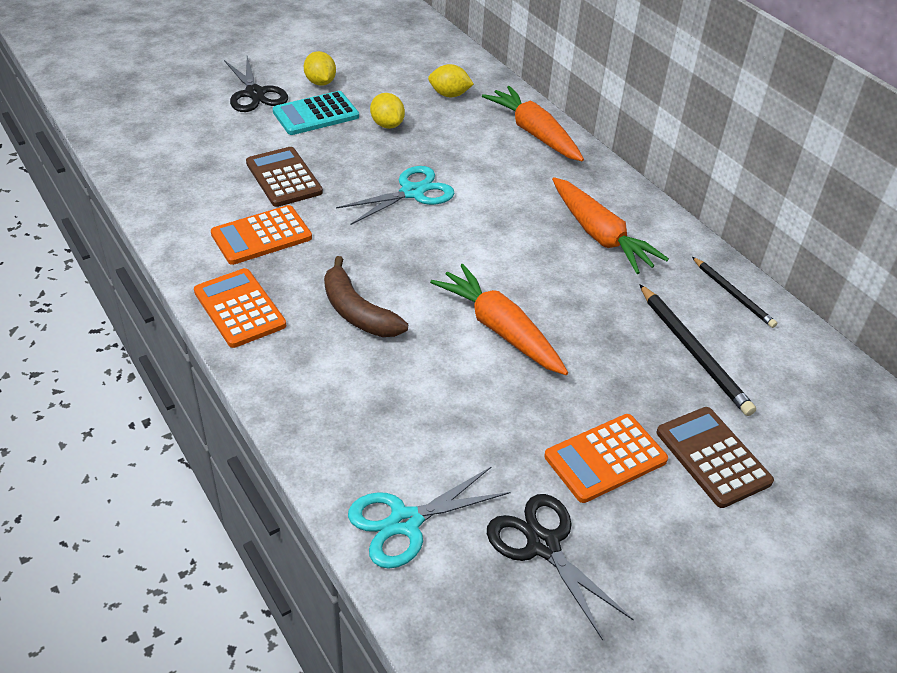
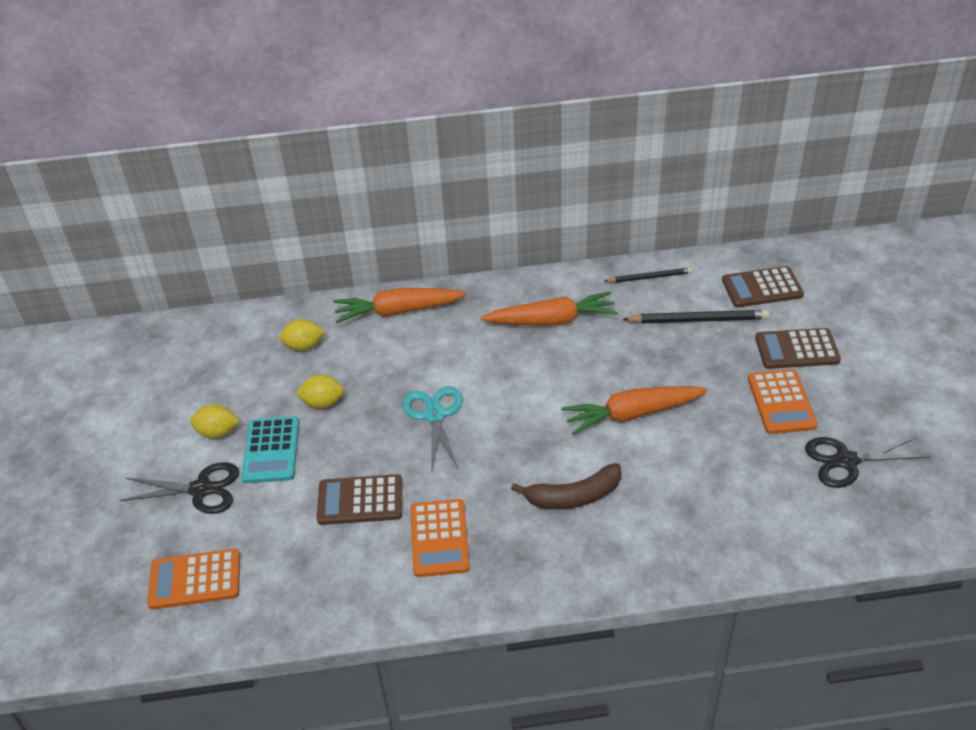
camera: 60 degrees left, 0 degrees up
(239, 308) = (533, 578): orange calculator -> orange calculator (195, 580)
(404, 522) = (806, 530): turquoise scissors -> none
(449, 95) = (304, 346): yellow lemon -> yellow lemon turned 45 degrees clockwise
(801, 400) = (762, 288): none -> brown calculator

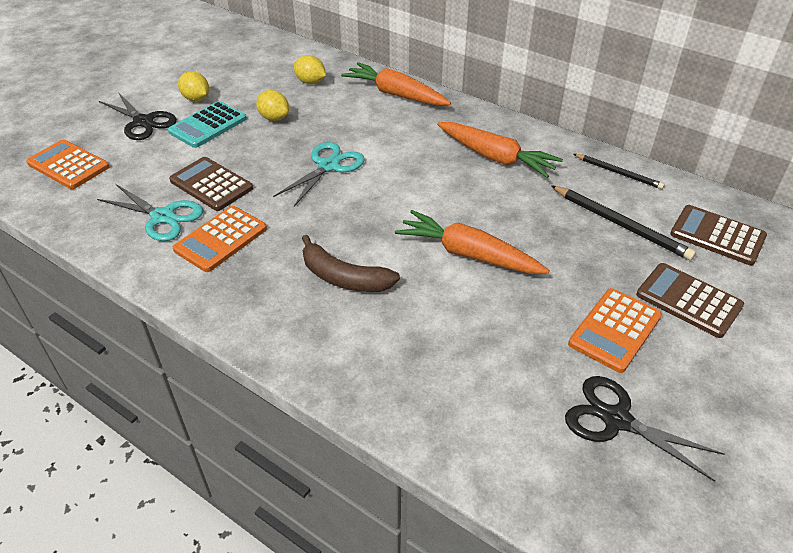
camera: 40 degrees right, 0 degrees up
(362, 557) = (163, 217): none -> turquoise scissors

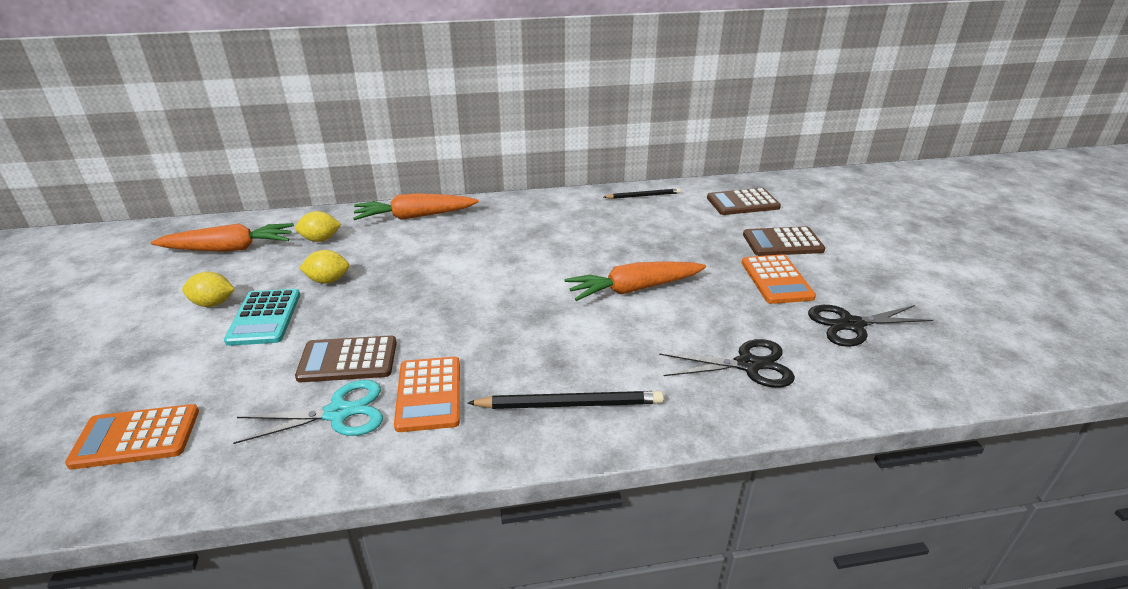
camera: 45 degrees left, 10 degrees down
(143, 122) = (177, 351): black scissors -> black scissors (748, 365)
(329, 166) = (439, 289): turquoise scissors -> none
(344, 277) = (576, 355): brown banana -> none
(496, 158) = (556, 223): orange carrot -> orange carrot (230, 248)
(621, 224) = (689, 223): black pencil -> black pencil (570, 404)

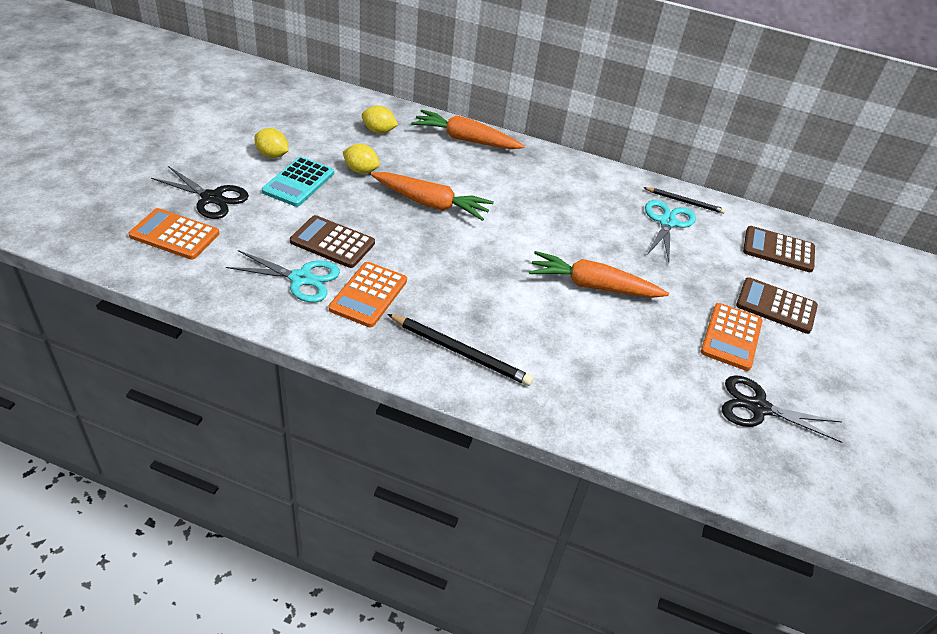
camera: 25 degrees right, 10 degrees up
(230, 248) = (309, 112): orange carrot -> orange carrot (431, 204)
(645, 215) = (667, 222): none -> turquoise scissors
(748, 365) = (628, 394): black scissors -> black scissors (212, 198)

